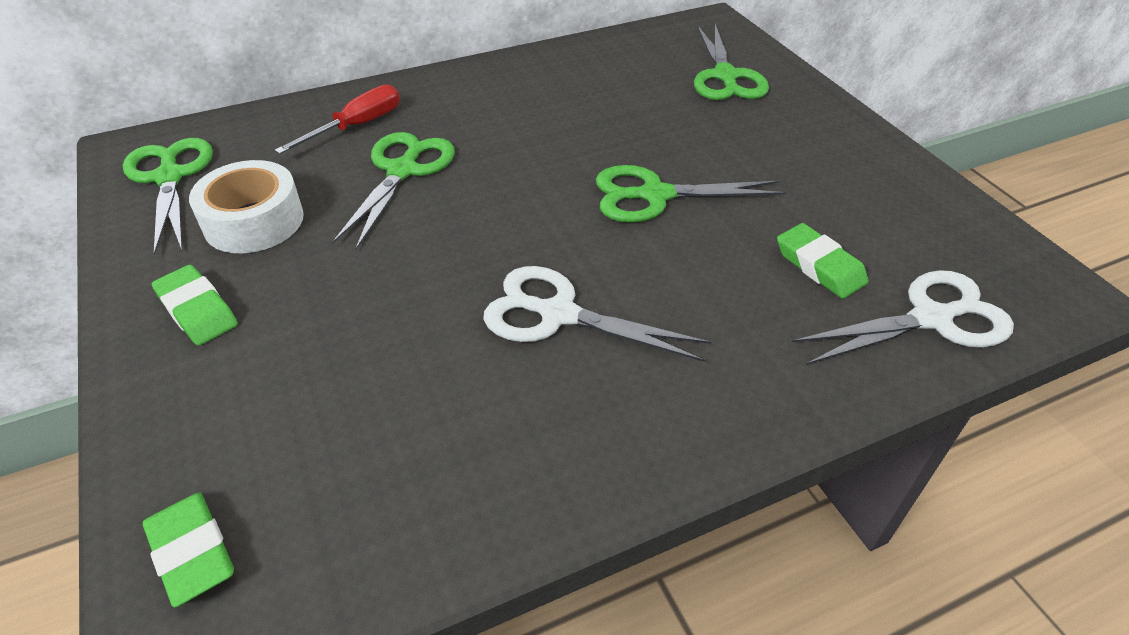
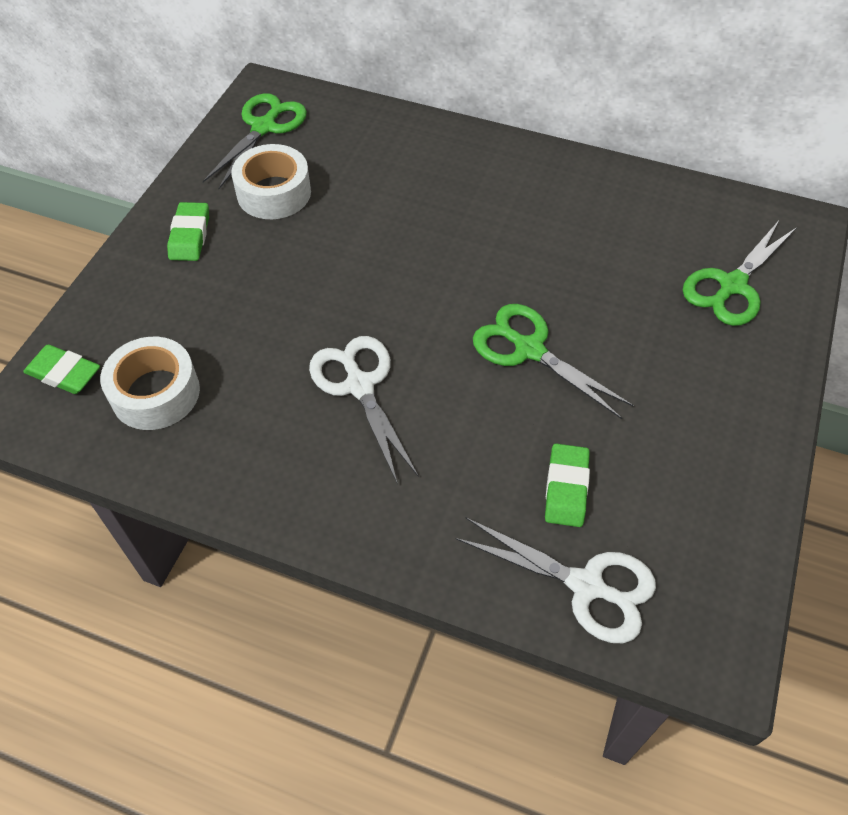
camera: 45 degrees right, 10 degrees up
(192, 552) = (64, 373): green eraser -> green eraser turned 75 degrees counterclockwise
(348, 478) = (155, 393): none -> white tape
(357, 126) = (406, 155): red screwdriver -> none
(403, 171) = (393, 212): green scissors -> none

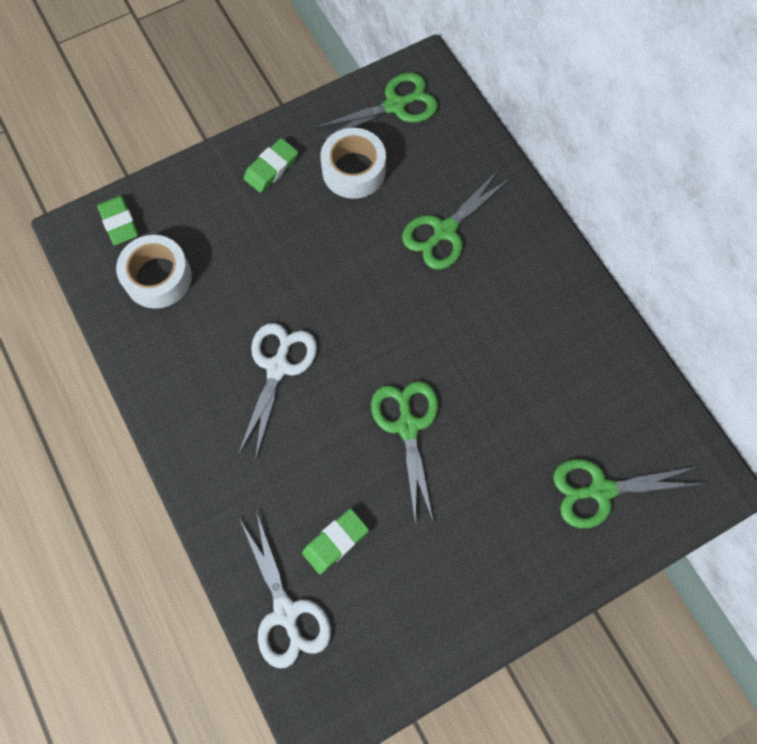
camera: 40 degrees right, 15 degrees up
(404, 188) = (444, 231): none -> green scissors

